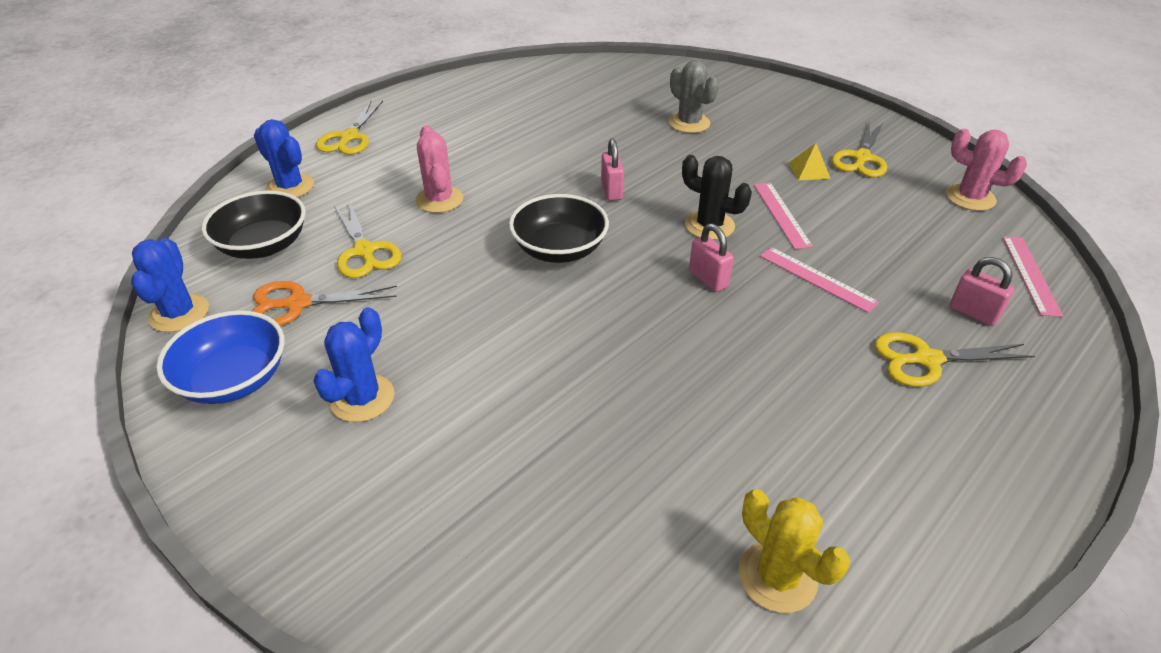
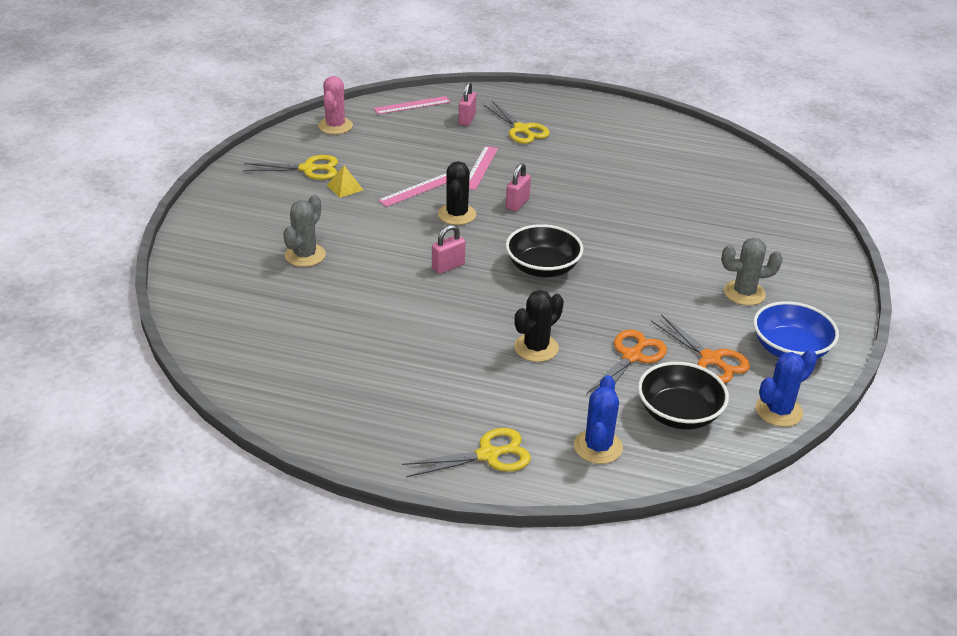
camera: 120 degrees left, 5 degrees down
(362, 398) = (744, 293): blue cactus -> grey cactus
(364, 251) = (632, 356): yellow scissors -> orange scissors
(439, 200) = (536, 348): pink cactus -> black cactus
(777, 577) = (696, 151): yellow cactus -> none

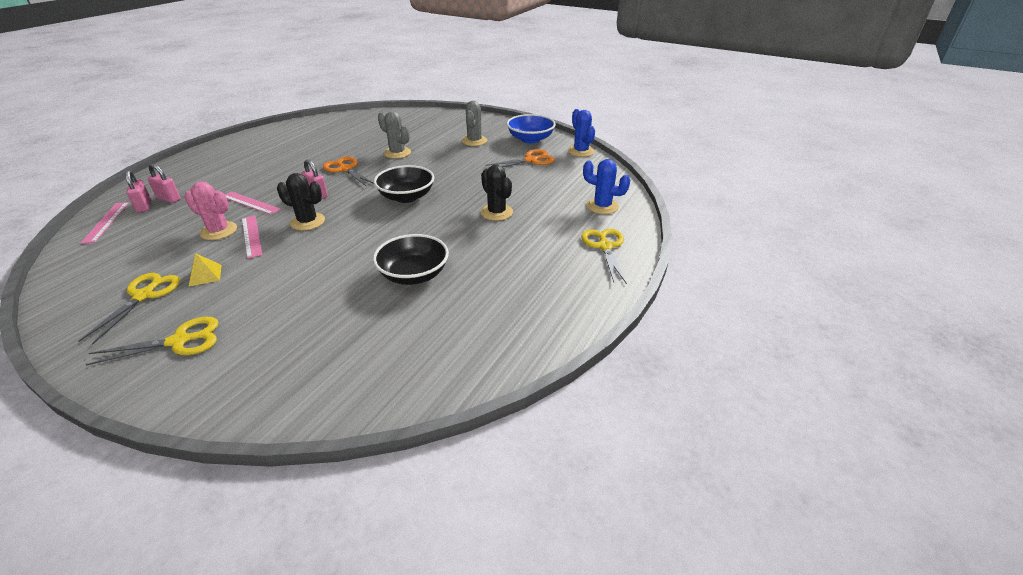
camera: 75 degrees left, 0 degrees up
(305, 255) = (300, 311): grey cactus -> grey cactus (397, 153)
(335, 126) = (81, 270): pink cactus -> pink cactus (218, 231)
(448, 266) = (376, 235): pink padlock -> pink padlock (144, 206)
(521, 129) = (215, 178): yellow scissors -> yellow scissors (179, 341)
(632, 356) = (519, 182): orange scissors -> orange scissors (345, 169)
(679, 414) = (577, 177): black bowl -> black bowl (414, 275)

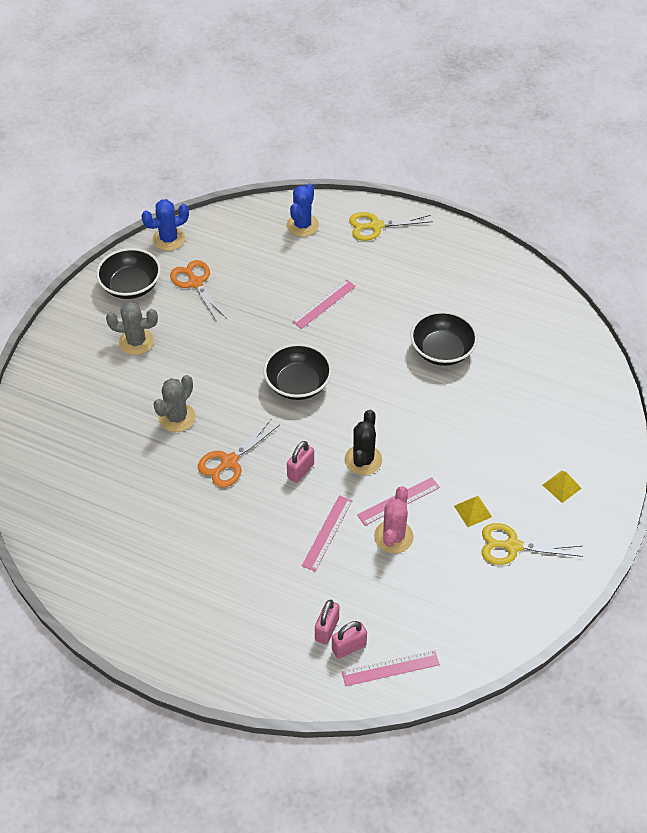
camera: 95 degrees left, 15 degrees up
(179, 341) = (561, 486): yellow scissors -> yellow pyramid
(496, 212) = (324, 304): black cactus -> pink ruler
(530, 139) = (131, 286): blue bowl -> black bowl

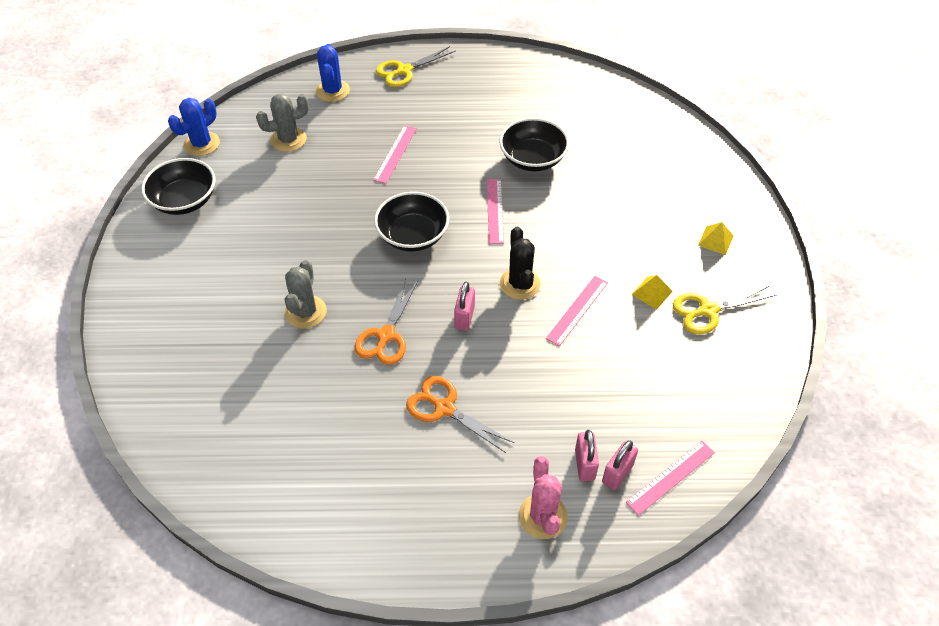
camera: 25 degrees left, 0 degrees up
(136, 342) = (220, 252): grey cactus -> grey cactus (288, 140)
(195, 283) = (253, 176): orange scissors -> orange scissors (444, 408)
(327, 533) = (527, 367): pink ruler -> pink ruler (495, 210)
(393, 537) = (593, 346): pink cactus -> pink cactus (543, 516)

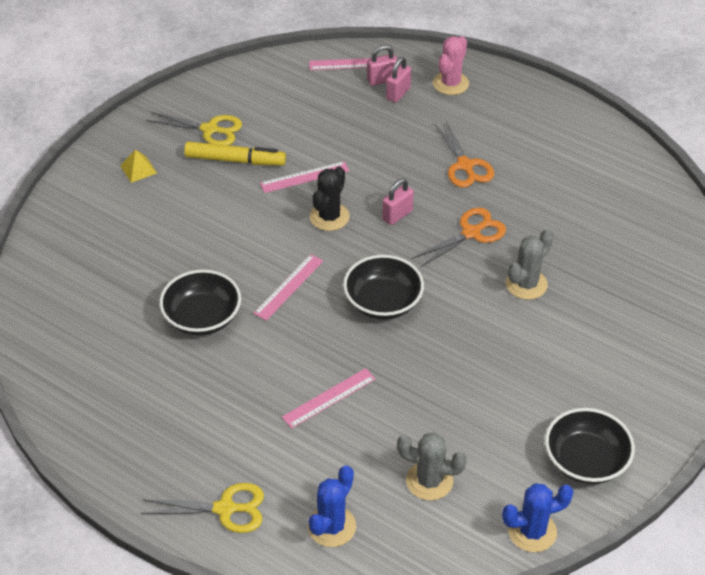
camera: 145 degrees left, 5 degrees down
(652, 293) = (235, 160): yellow pyramid -> yellow marker

